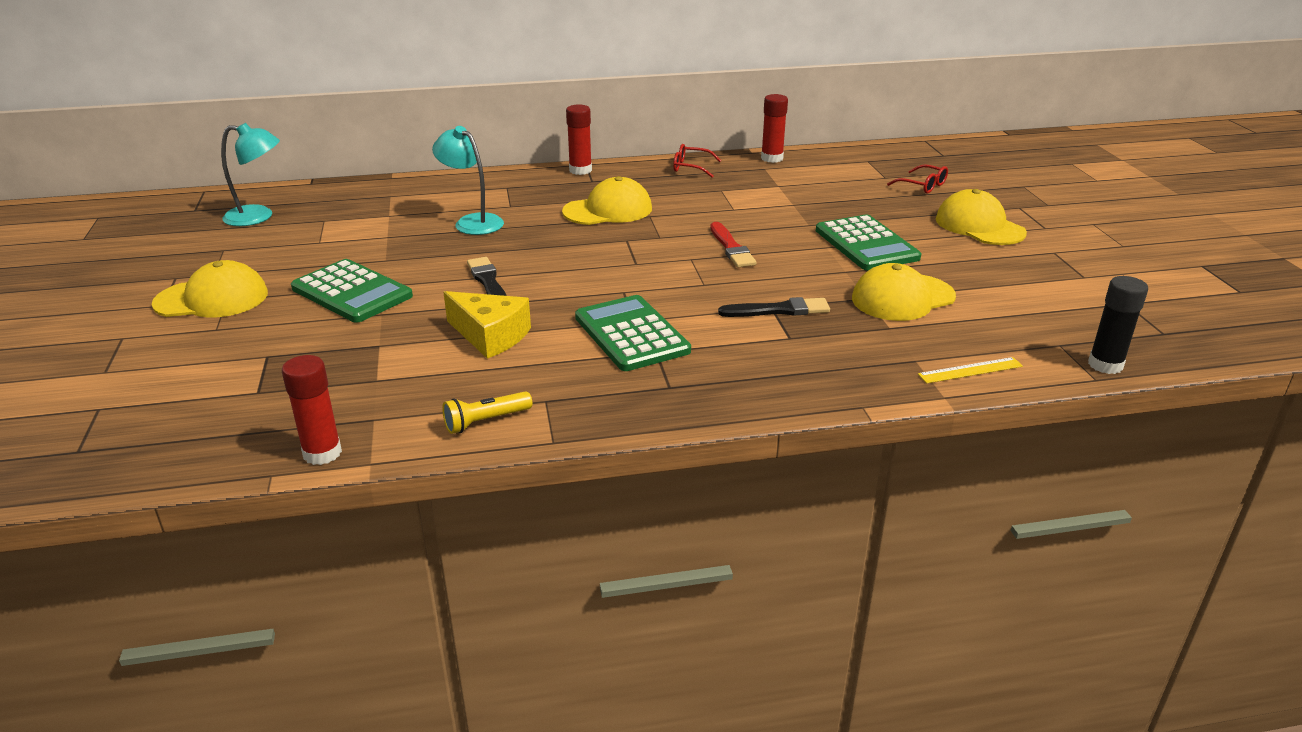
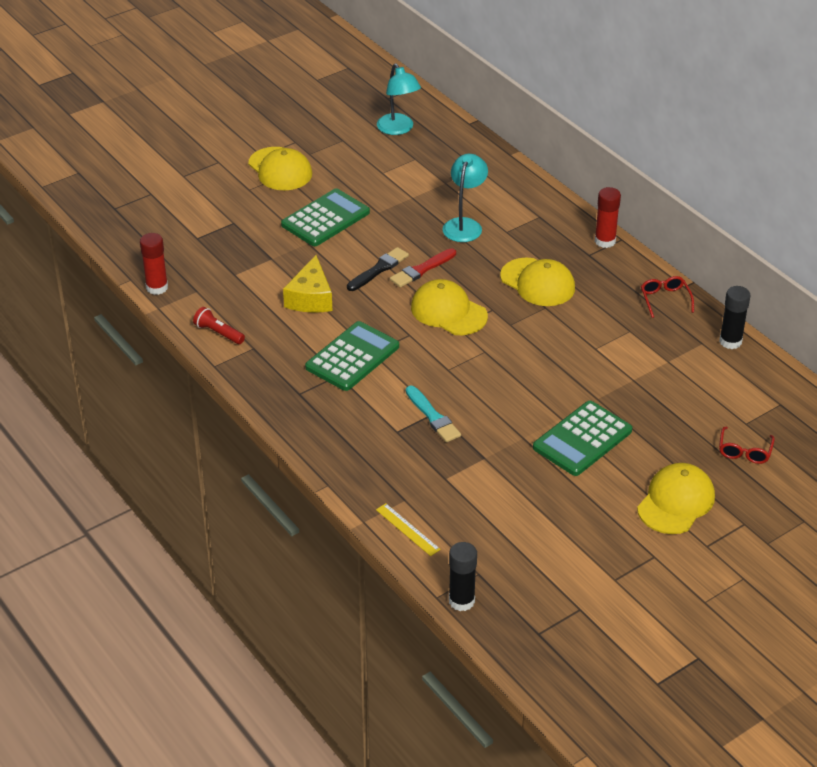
camera: 65 degrees right, 10 degrees up
(352, 292) = (325, 219): green calculator -> green calculator turned 150 degrees counterclockwise
(486, 421) = (218, 333): yellow flashlight -> red flashlight
(731, 248) = (519, 366): red brush -> red brush (422, 269)
(772, 158) = (730, 341): red glue stick -> black glue stick
(778, 310) = (432, 416): black brush -> turquoise brush
(902, 298) = (497, 477): yellow cap -> yellow cap (448, 312)

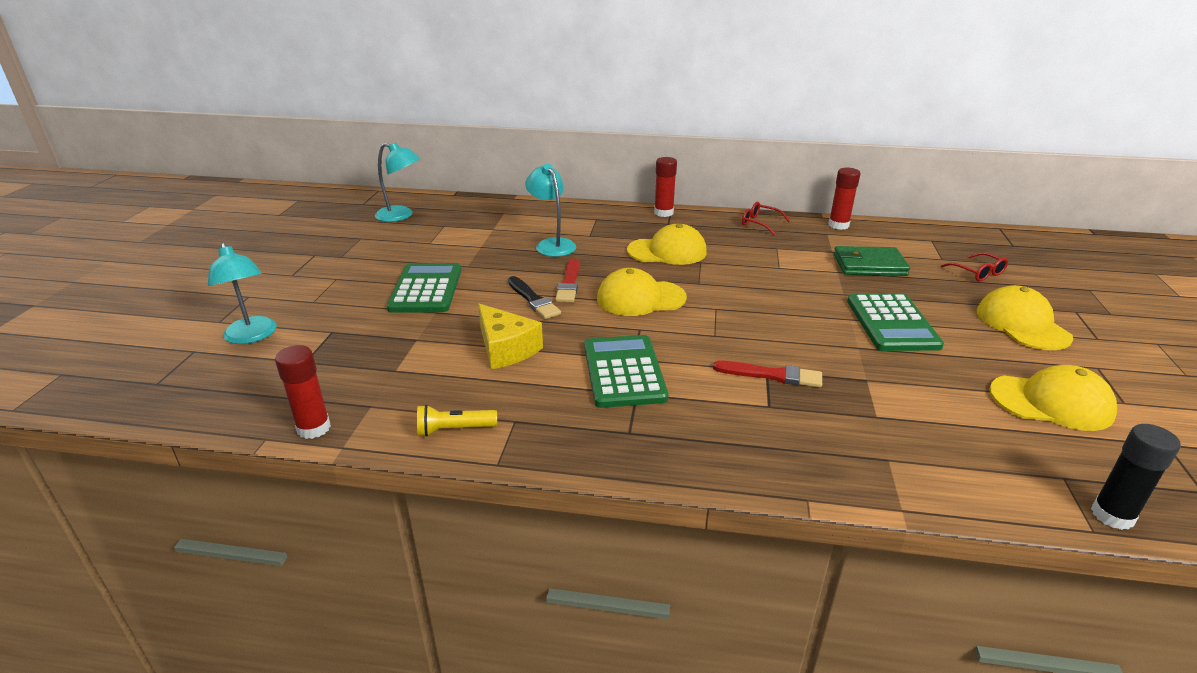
camera: 45 degrees left, 10 degrees down
(189, 200) = (252, 336): none -> turquoise lamp
(218, 333) = (454, 429): red flashlight -> yellow flashlight
(280, 169) = (327, 276): yellow cap -> yellow cap (1051, 402)
(378, 269) = (533, 300): black brush -> black brush turned 150 degrees clockwise
(407, 529) = (945, 485): yellow ruler -> none
(432, 416) = (771, 375): turquoise brush -> red brush
(670, 390) = (869, 265): none -> green wallet
(730, 341) = (838, 225): black glue stick -> red glue stick

